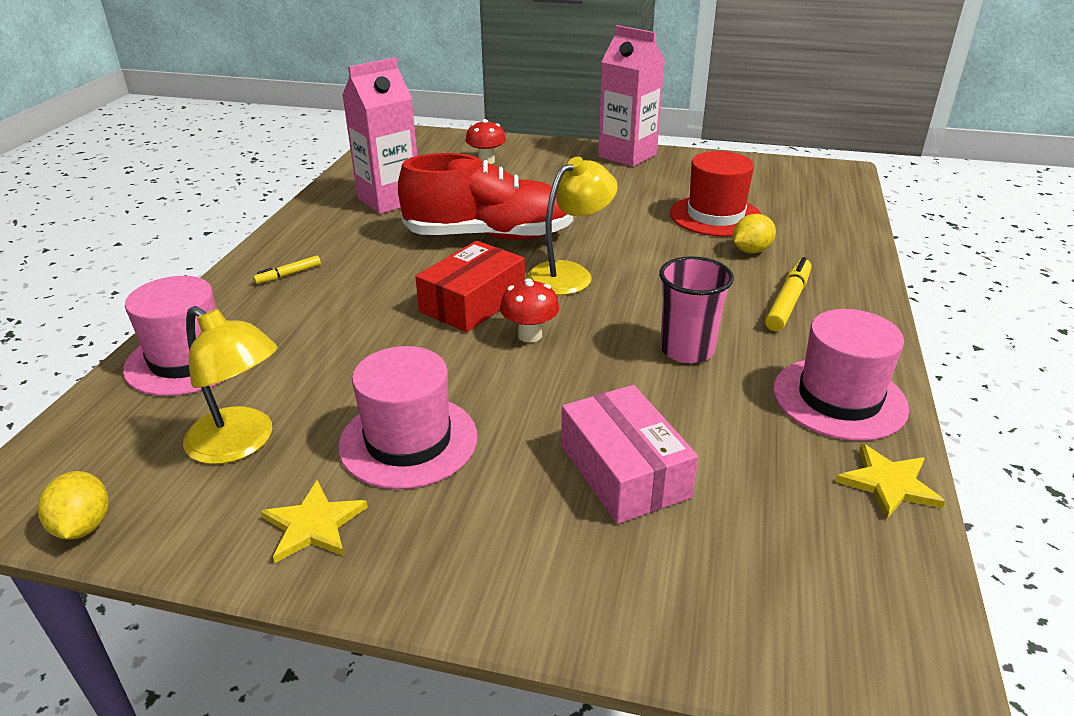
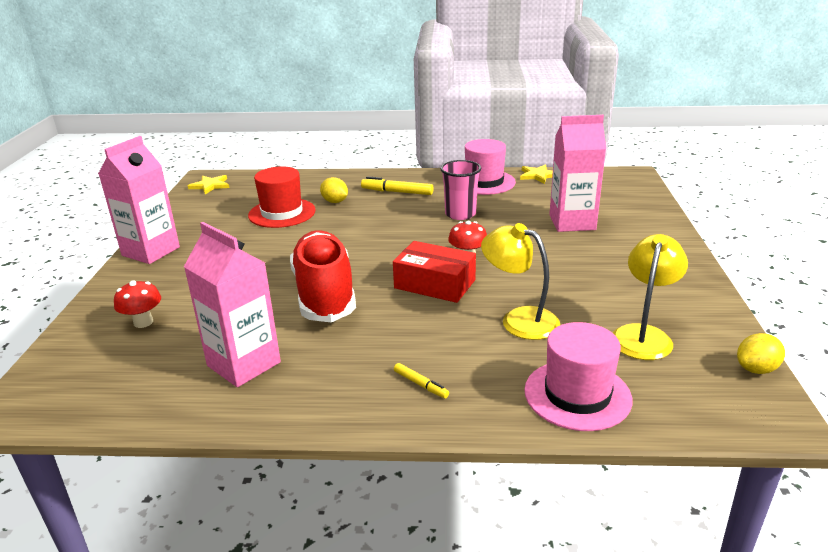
camera: 100 degrees left, 5 degrees down
(313, 525) = (678, 292): yellow star -> yellow star (210, 185)
(408, 441) = (595, 279): pink hat -> none
(569, 274) = (382, 254): yellow lamp -> yellow lamp (519, 319)
(624, 471) = (572, 222): pink box -> pink carton

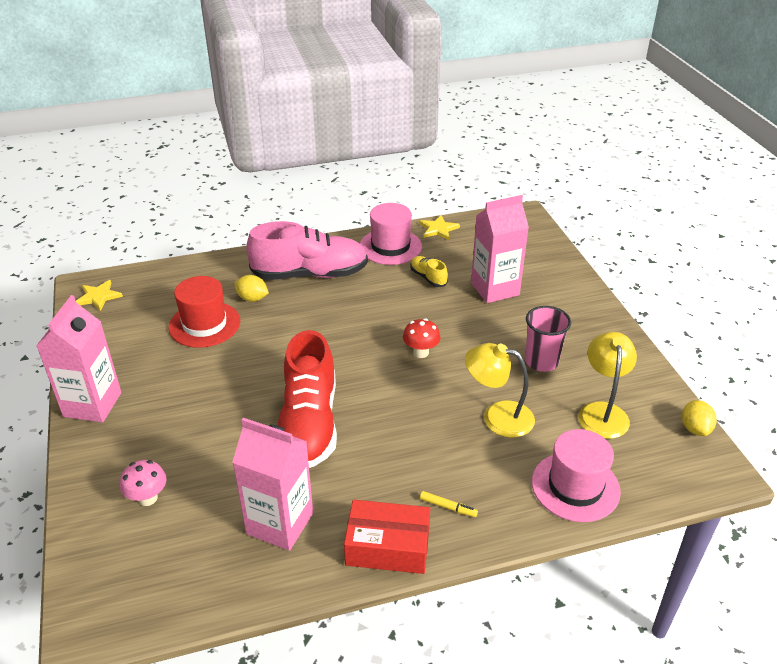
camera: 20 degrees left, 10 degrees up
(143, 322) = (148, 498): red mushroom -> pink mushroom
(324, 294) = (309, 424): red shoe -> red shoe turned 150 degrees counterclockwise
(397, 192) = (310, 274): yellow marker -> pink shoe
(435, 284) = (406, 390): red box -> red box (387, 546)
(460, 214) = (387, 295): pink cup -> pink cup (541, 361)
(508, 207) = (428, 277): none -> yellow shoe
(756, 369) = (695, 428): yellow lemon -> yellow lemon turned 45 degrees counterclockwise

